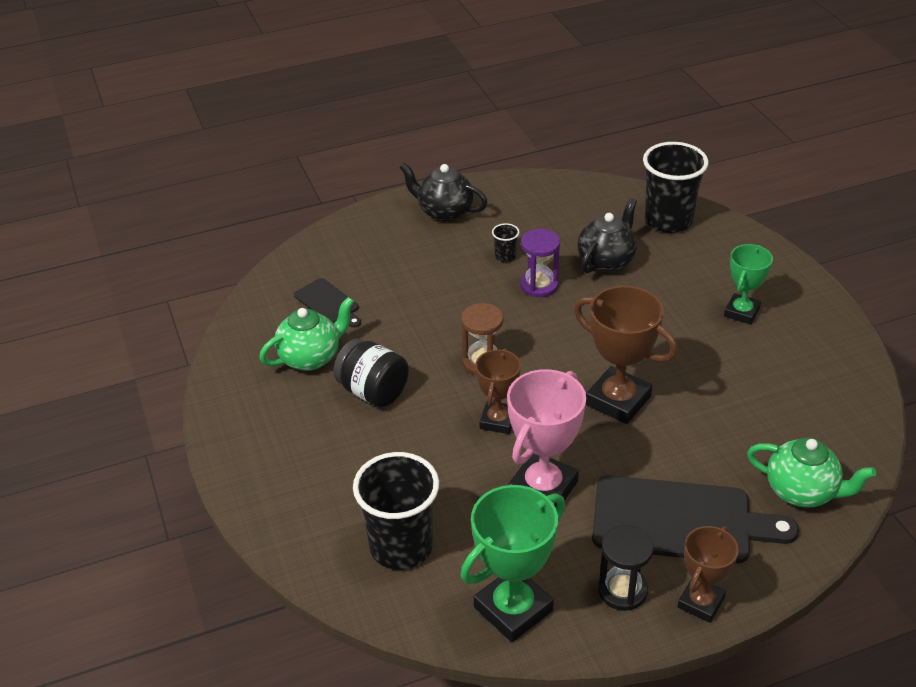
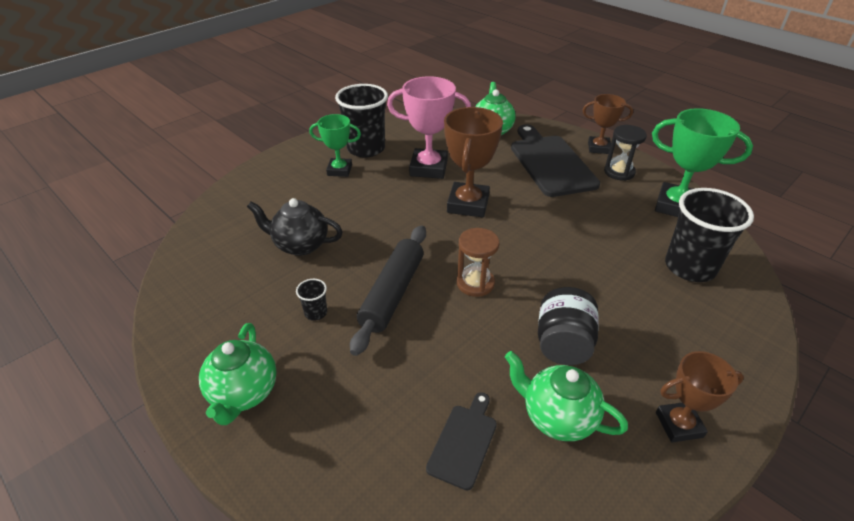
camera: 115 degrees left, 0 degrees up
(444, 212) = (244, 393): black teapot -> green teapot
(498, 421) = (533, 255): brown trophy -> brown trophy (679, 424)
(502, 305) = (392, 293): none -> black rolling pin
(539, 285) = (352, 277): purple hourglass -> none
(543, 488) = (576, 217): pink trophy -> pink trophy (428, 168)
(668, 220) = (226, 223): black cup -> black cup (366, 149)

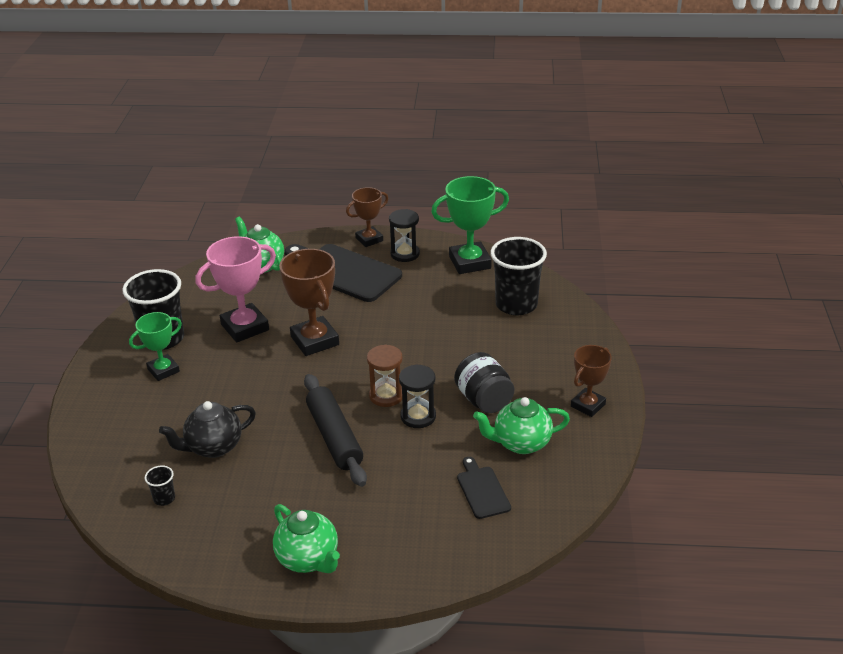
camera: 40 degrees left, 5 degrees down
(316, 313) = (293, 483): black cup -> black cup (164, 498)
(482, 320) = (418, 416): none -> black hourglass

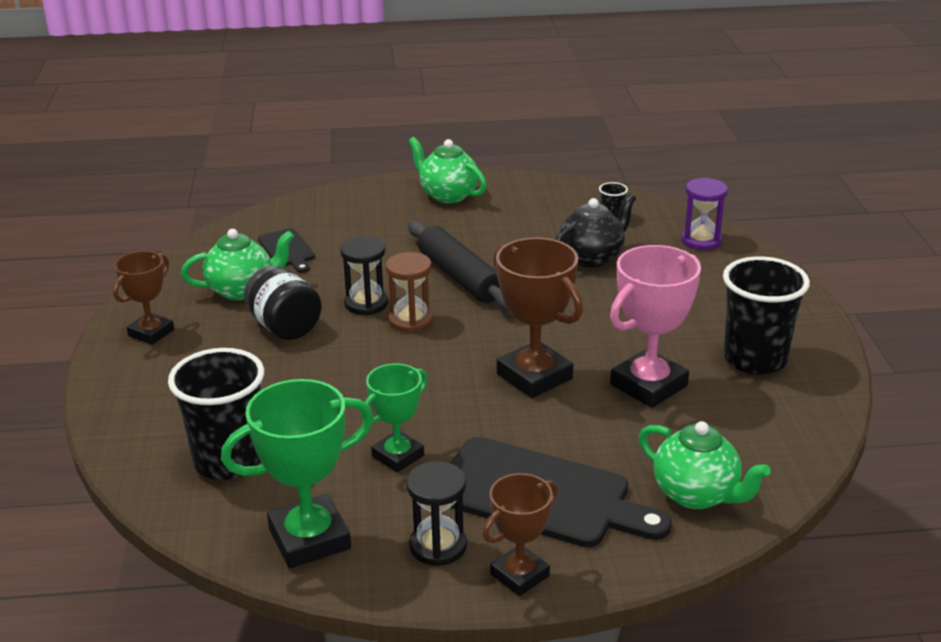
camera: 170 degrees right, 5 degrees down
(106, 457) = (701, 241): none -> purple hourglass
(163, 370) = (716, 322): green trophy -> green trophy (398, 456)

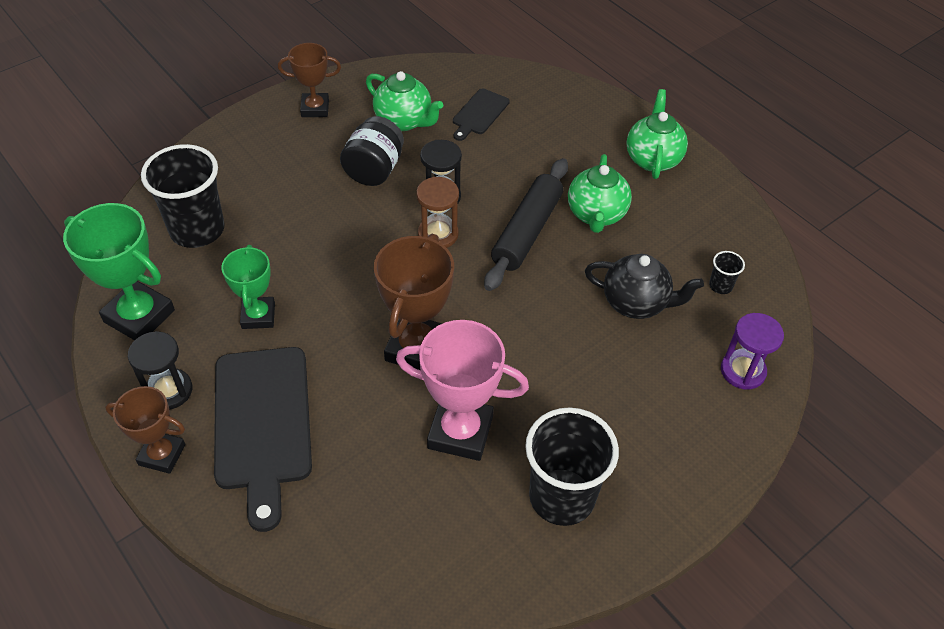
camera: 55 degrees right, 20 degrees up
(398, 456) = (258, 316): green trophy -> green trophy turned 75 degrees clockwise
(696, 494) = (325, 531): green teapot -> green teapot (596, 215)

